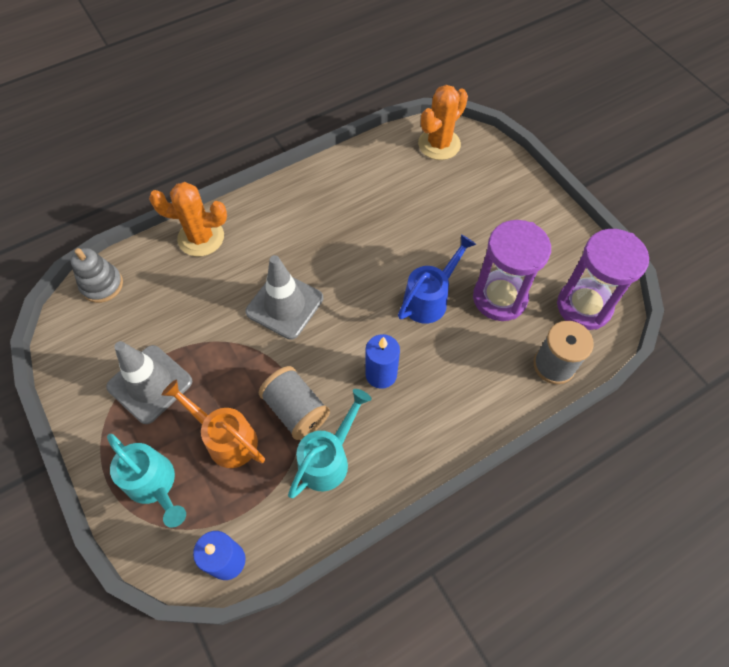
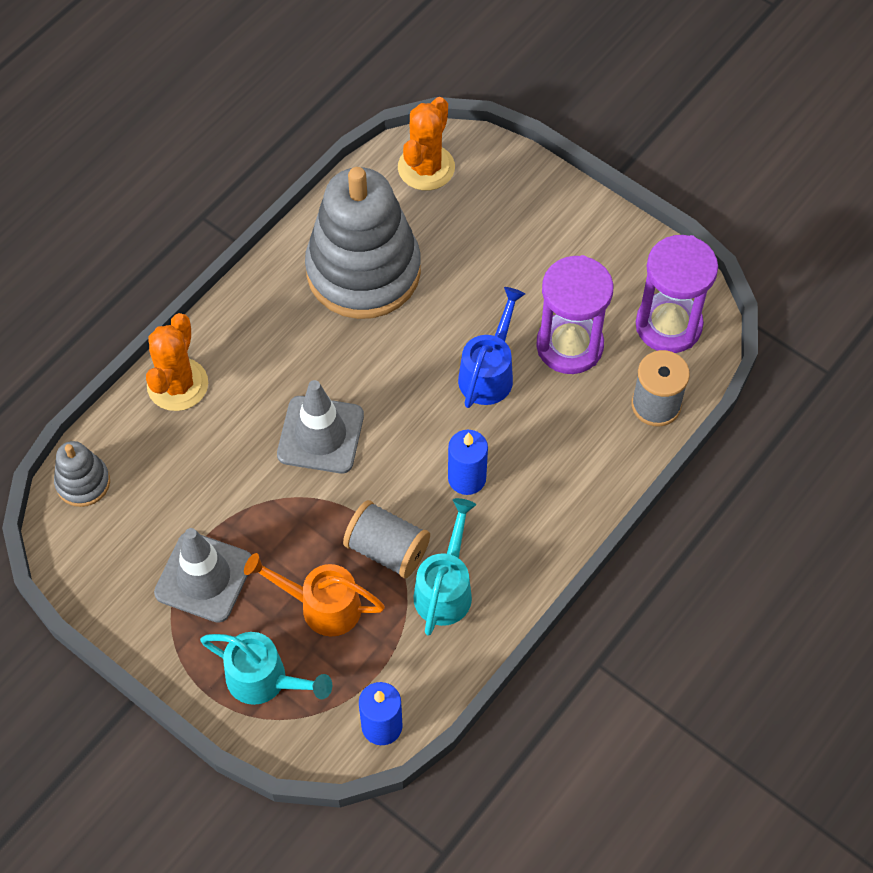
camera: 20 degrees left, 0 degrees up
(201, 238) = (177, 385): orange cactus -> orange cactus turned 60 degrees counterclockwise
(366, 199) = (363, 271): none -> grey stacking toy

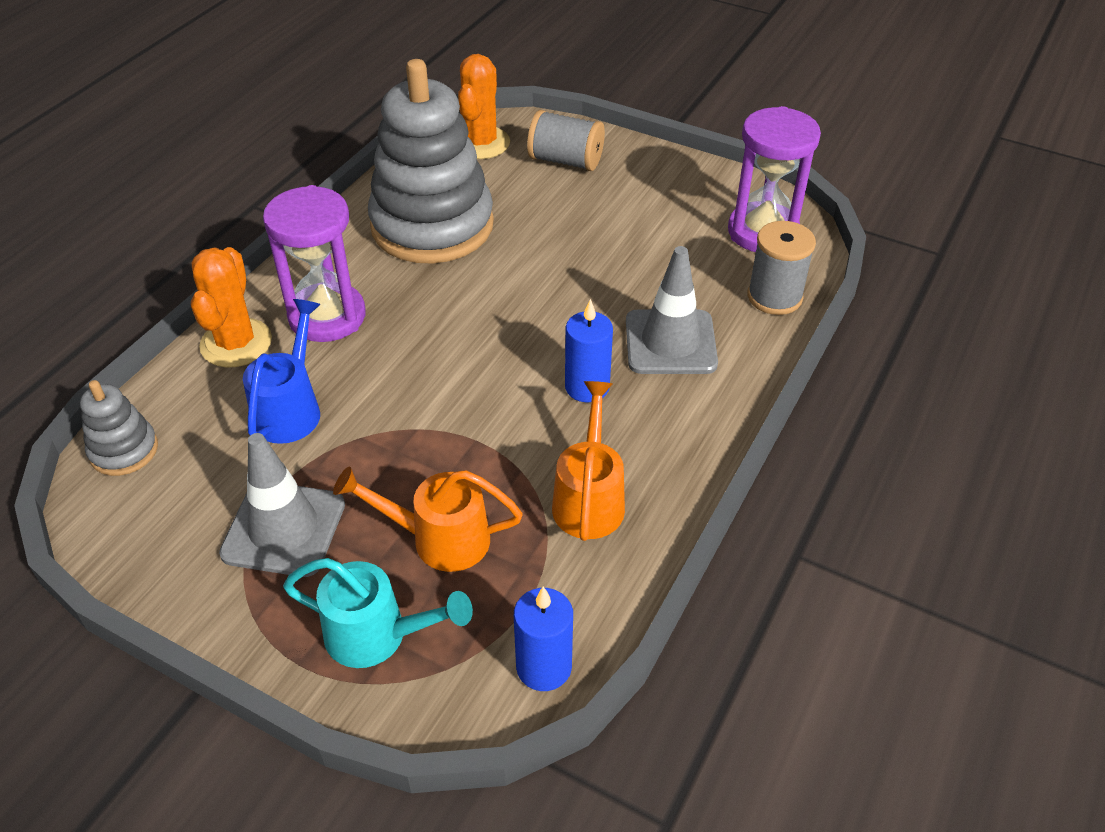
camera: 10 degrees left, 15 degrees down
(320, 435) = (409, 368): grey traffic cone -> grey traffic cone (670, 342)
(387, 549) = (509, 468): grey spool -> grey spool (565, 161)
(445, 588) = (589, 499): turquoise watering can -> orange watering can
(489, 372) = (587, 291): blue watering can -> blue watering can (290, 409)
(569, 346) = (666, 259): purple hourglass -> purple hourglass (327, 316)

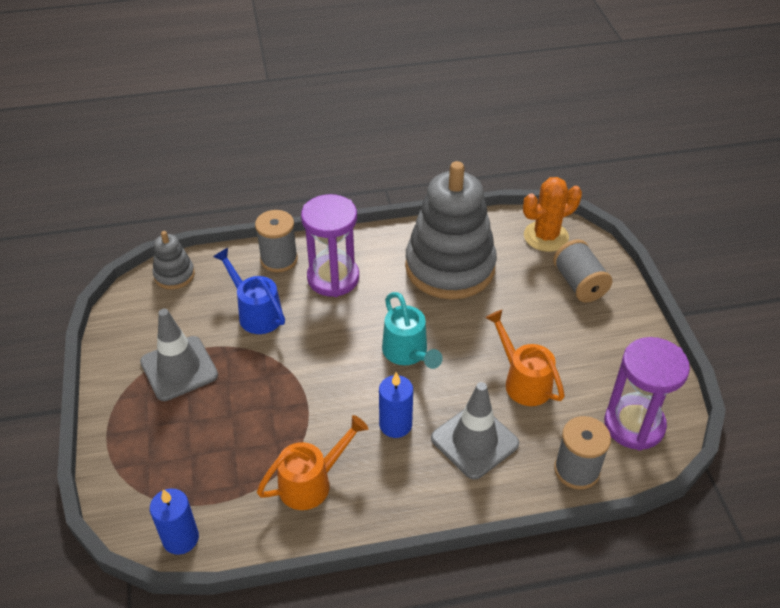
camera: 50 degrees right, 0 degrees up
(236, 343) = (279, 259): orange cactus -> grey spool
(290, 409) = (256, 313): blue watering can -> blue watering can turned 105 degrees counterclockwise
(377, 635) = (145, 453): turquoise watering can -> turquoise watering can (407, 353)
(439, 539) = (226, 435): orange watering can -> orange watering can (523, 381)

